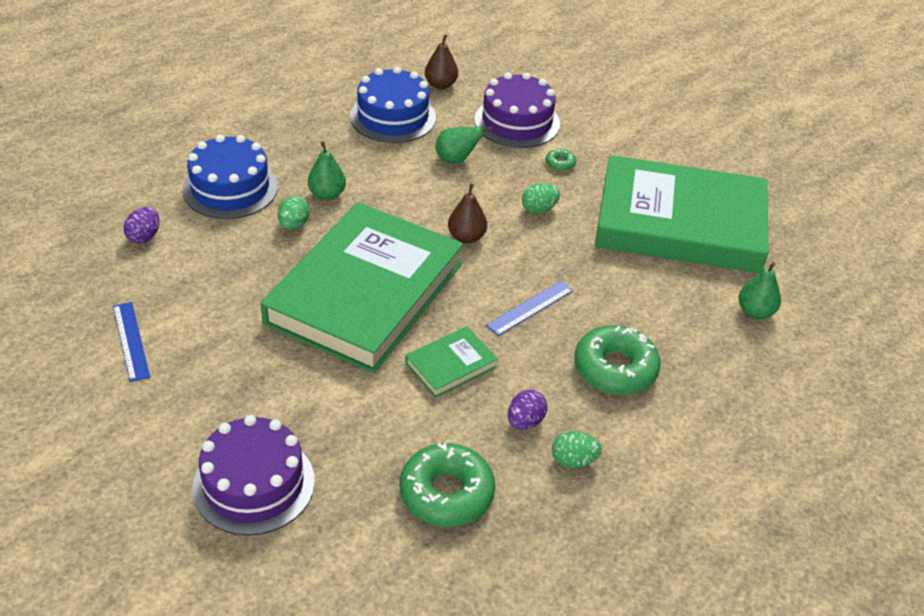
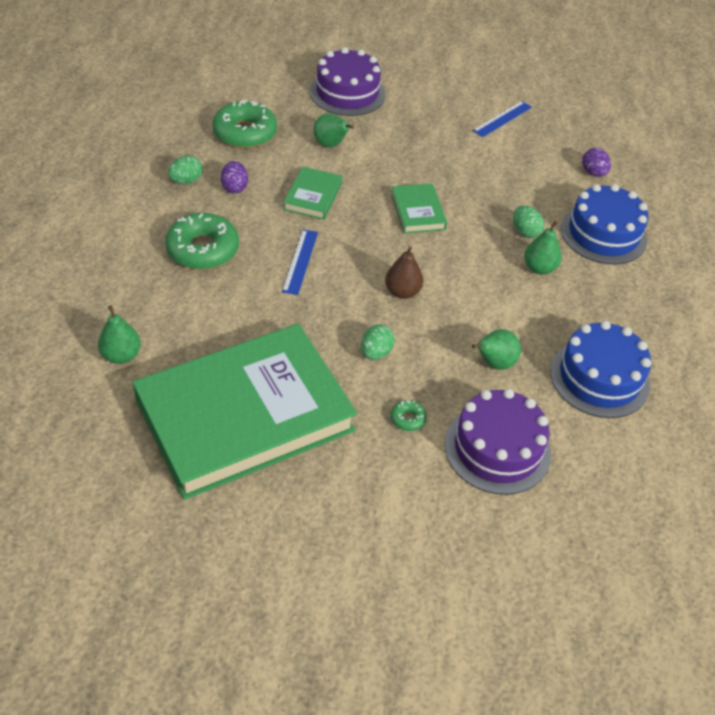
camera: 140 degrees right, 5 degrees up
(131, 341) = (502, 119): blue ruler -> blue ruler turned 75 degrees counterclockwise
(362, 417) = (331, 144): none -> green pear
(365, 293) = (418, 211): green book -> green book, size x0.40
(440, 85) = (616, 451): brown pear -> none

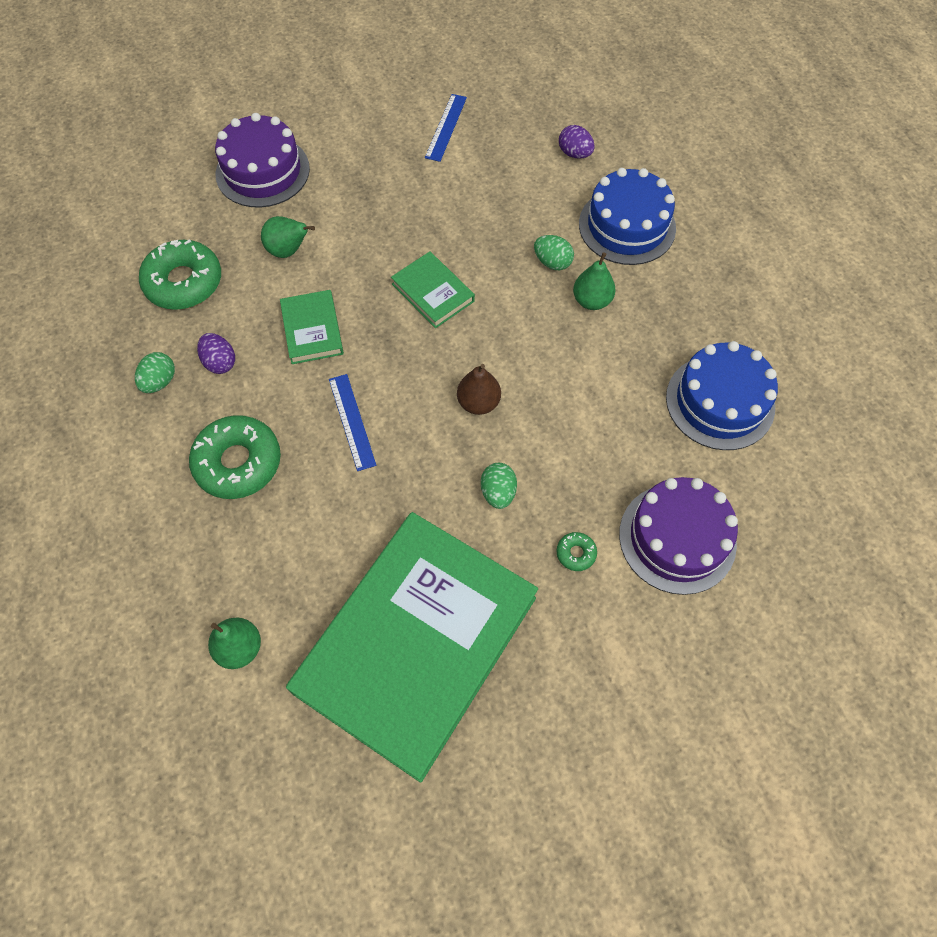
camera: 25 degrees left, 15 degrees up
(494, 363) = (616, 440): green pear -> none

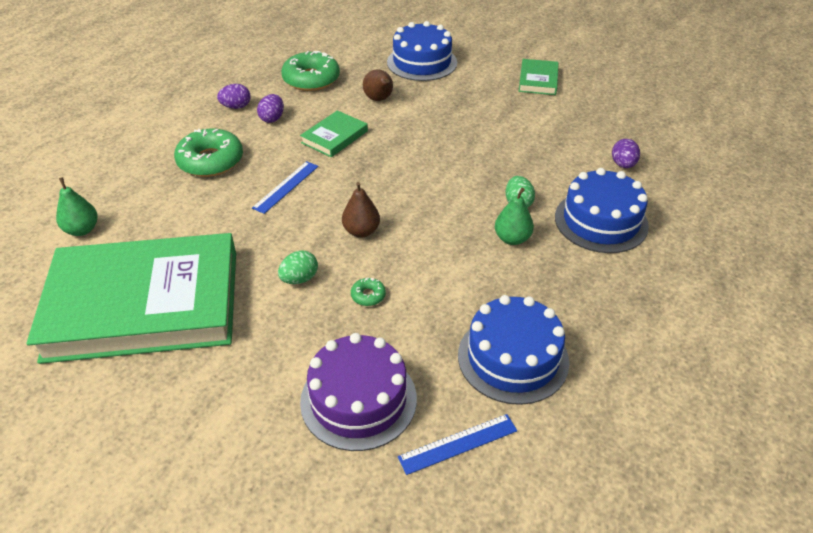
camera: 50 degrees right, 20 degrees down
(160, 381) = (236, 107): green egg -> purple egg
(262, 171) = (422, 62): purple cake -> blue cake
(288, 251) = (379, 99): green pear -> brown pear
(432, 292) = (422, 166): green book -> green book (538, 80)
(446, 127) = (556, 104): blue ruler -> blue ruler (458, 444)
(576, 553) = (288, 346): green donut -> green donut (368, 295)

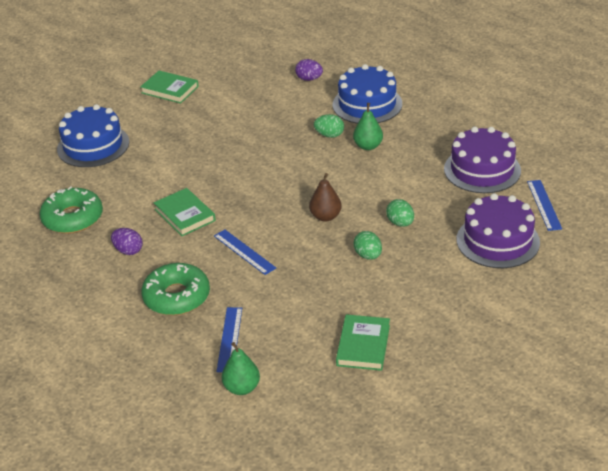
camera: 70 degrees left, 5 degrees down
(144, 304) = (363, 345): green book -> green book, size x0.40
(152, 207) = (229, 339): none -> blue ruler
(236, 107) = (90, 273): purple egg -> none
(368, 295) = (400, 223): green donut -> green egg
(379, 99) = (140, 180): brown pear -> none
(513, 358) = (482, 170): blue cake -> purple cake

